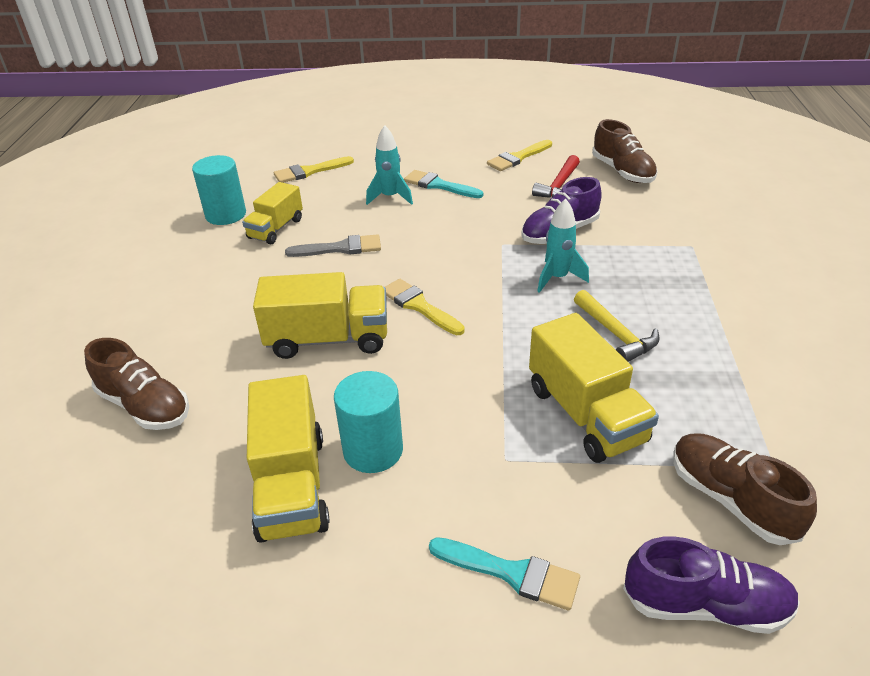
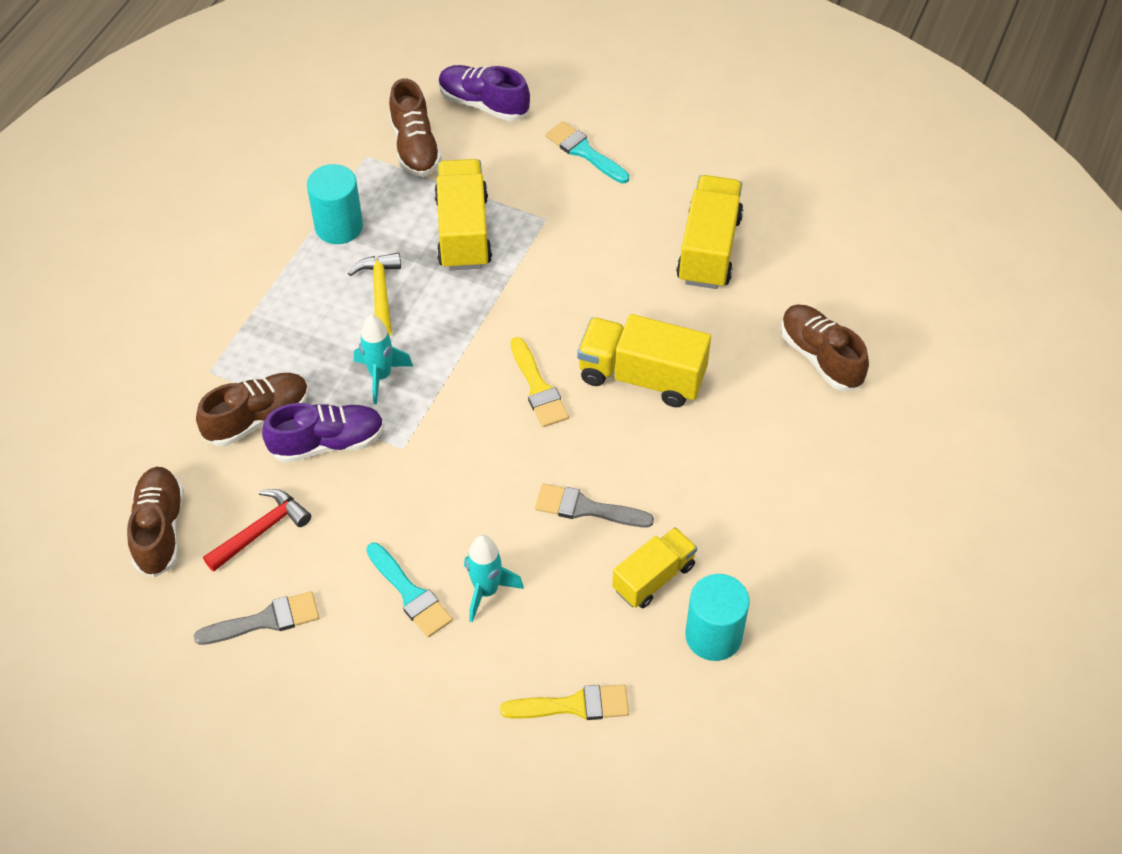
camera: 160 degrees left, 15 degrees up
(373, 450) = (640, 256): turquoise cylinder -> turquoise cylinder (339, 226)
(518, 158) = (265, 620): yellow brush -> grey brush
(624, 231) = (258, 418): none -> brown shoe

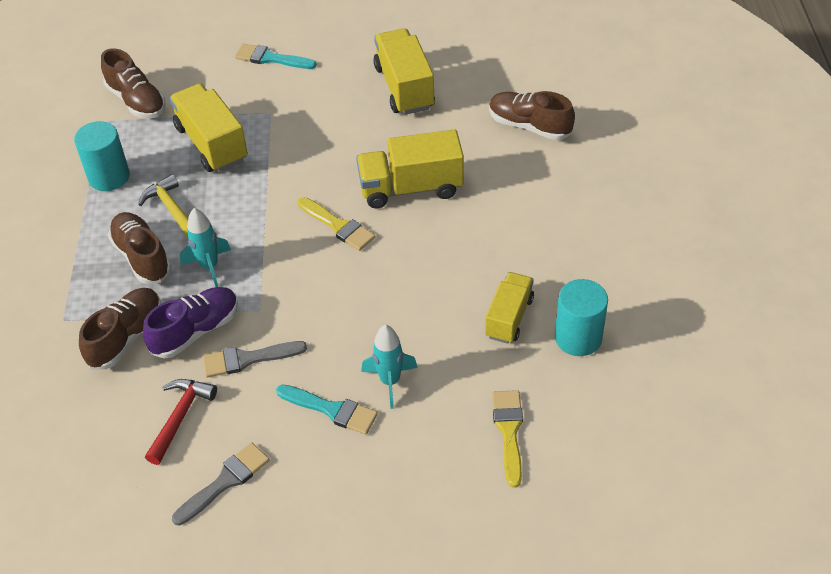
camera: 25 degrees left, 5 degrees down
(160, 529) = (92, 454): brown shoe -> brown shoe (142, 257)
(483, 104) = (173, 54): purple shoe -> none
(574, 705) = (509, 431): yellow brush -> yellow brush turned 60 degrees counterclockwise
(586, 508) = (428, 292): grey brush -> grey brush (247, 359)

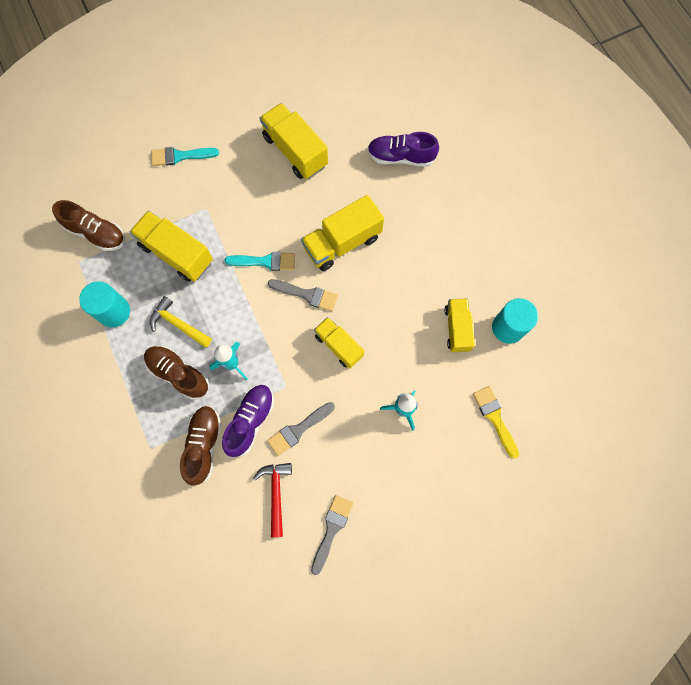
camera: 25 degrees left, 25 degrees up
(332, 410) = (374, 447): turquoise brush -> turquoise brush (265, 261)
(338, 226) = (307, 295): yellow brush -> grey brush
(348, 289) = (339, 346): none -> yellow truck
(529, 126) = (401, 157): brown shoe -> purple shoe

